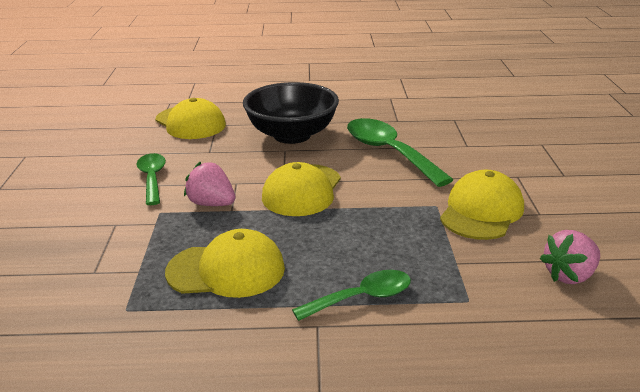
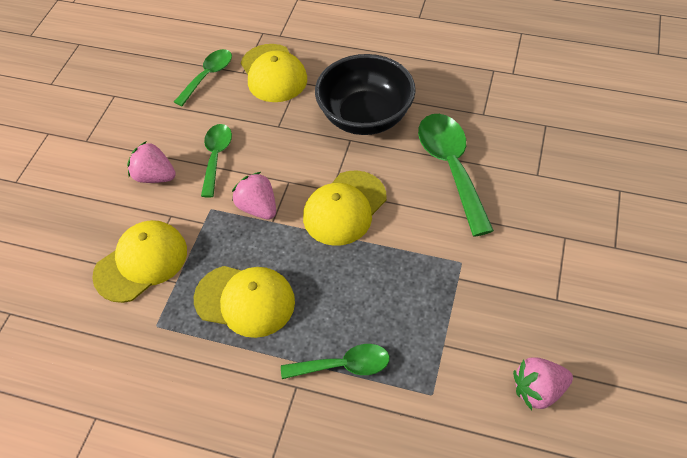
camera: 20 degrees right, 25 degrees up
(87, 200) = (155, 176): none -> pink strawberry
(124, 132) = (208, 76): none -> green spoon
(481, 211) = (501, 282): yellow cap -> yellow cap (141, 262)

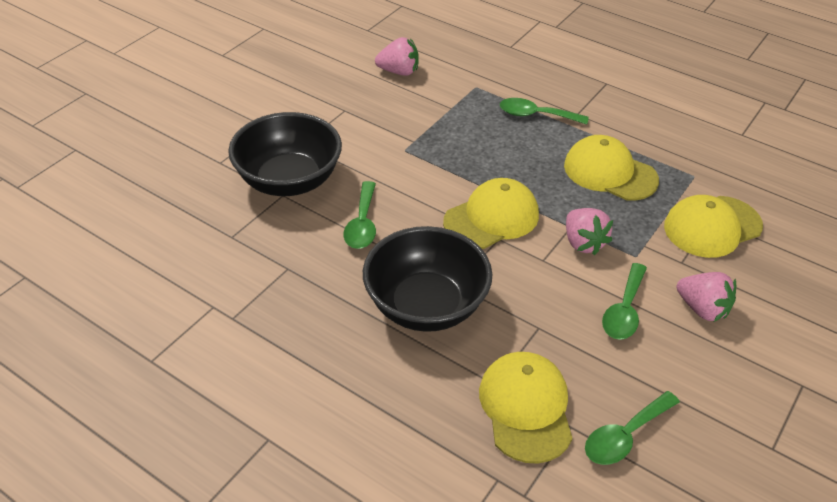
camera: 165 degrees left, 10 degrees down
(451, 167) = (362, 224): green spoon -> green spoon, size x0.61
(543, 190) = (289, 181): none -> black bowl

